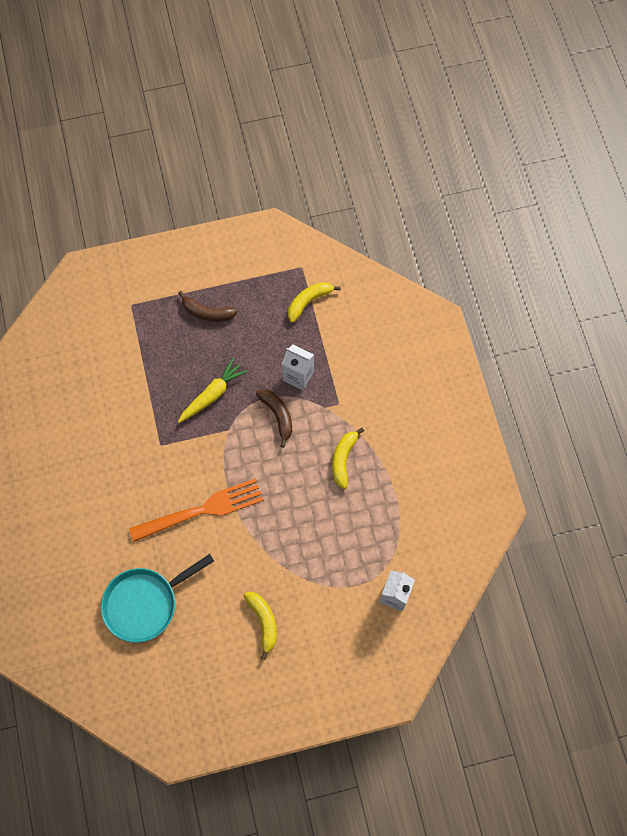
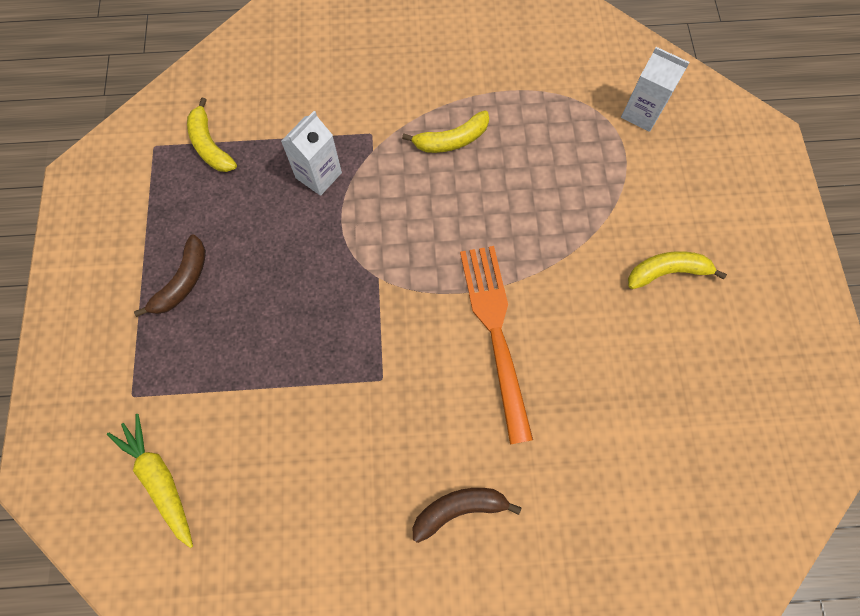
camera: 80 degrees left, 0 degrees up
(145, 603) = (629, 434): turquoise pan -> none
(212, 394) = (318, 293): yellow carrot -> yellow carrot (160, 480)
(278, 415) = (371, 210): brown banana -> brown banana (459, 509)
(343, 459) = (451, 140): yellow banana -> yellow banana turned 45 degrees counterclockwise

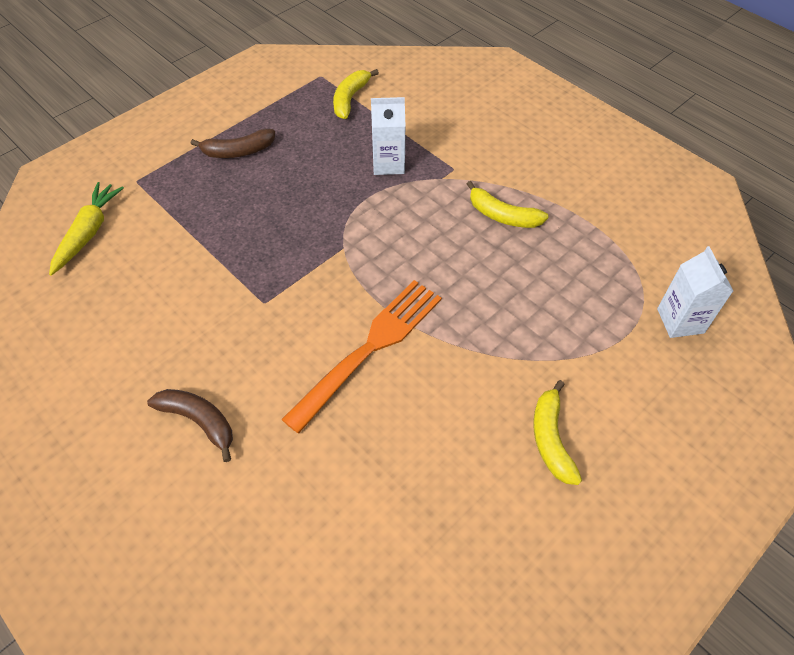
camera: 50 degrees right, 15 degrees down
(667, 272) = (551, 439): yellow banana -> yellow banana turned 135 degrees counterclockwise

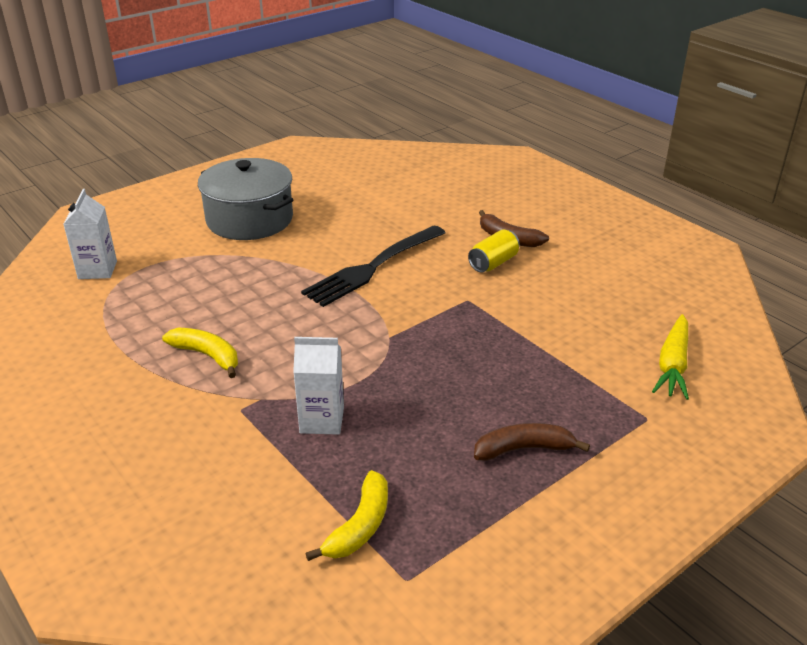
camera: 175 degrees left, 20 degrees down
(227, 367) = (493, 263): none -> yellow can
(370, 348) = (372, 268): orange fork -> black fork
(551, 439) = (249, 219): yellow banana -> grey pot

